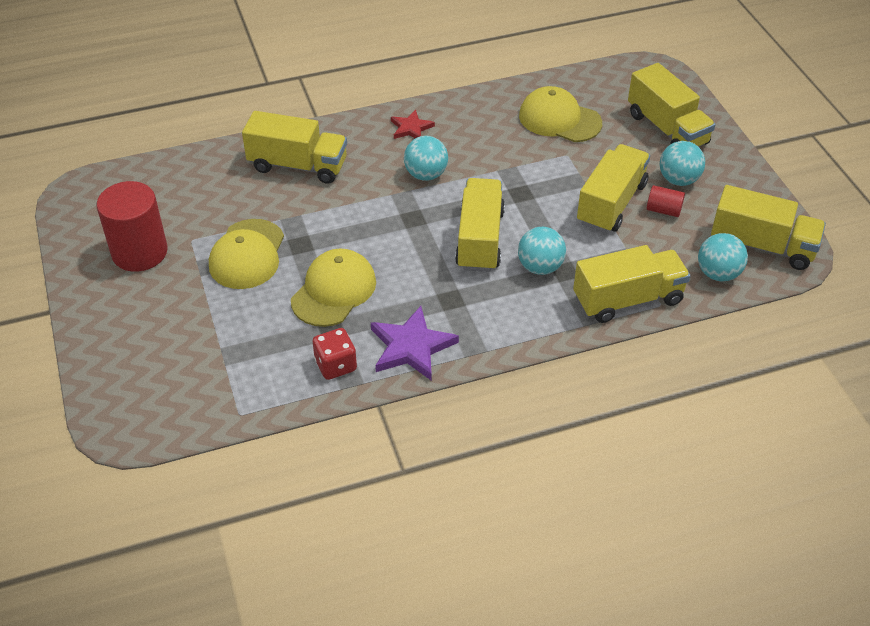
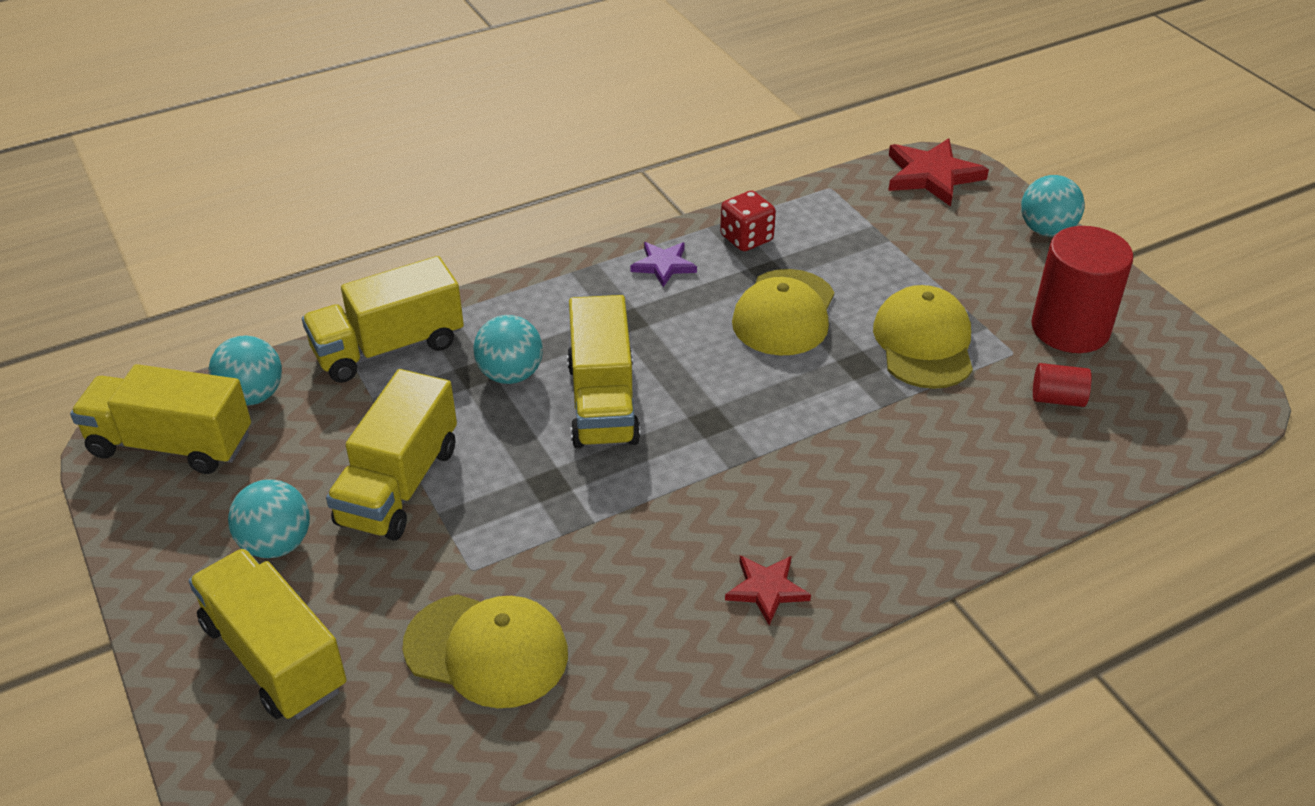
camera: 170 degrees right, 5 degrees down
(141, 416) = (932, 175): none -> red star
(298, 165) = (929, 487): yellow truck -> none
(411, 347) = (663, 265): purple star -> purple star, size x0.60
(426, 175) = (712, 498): turquoise ball -> turquoise ball (1046, 230)
(663, 210) = (314, 484): red cylinder -> red cylinder (1057, 399)

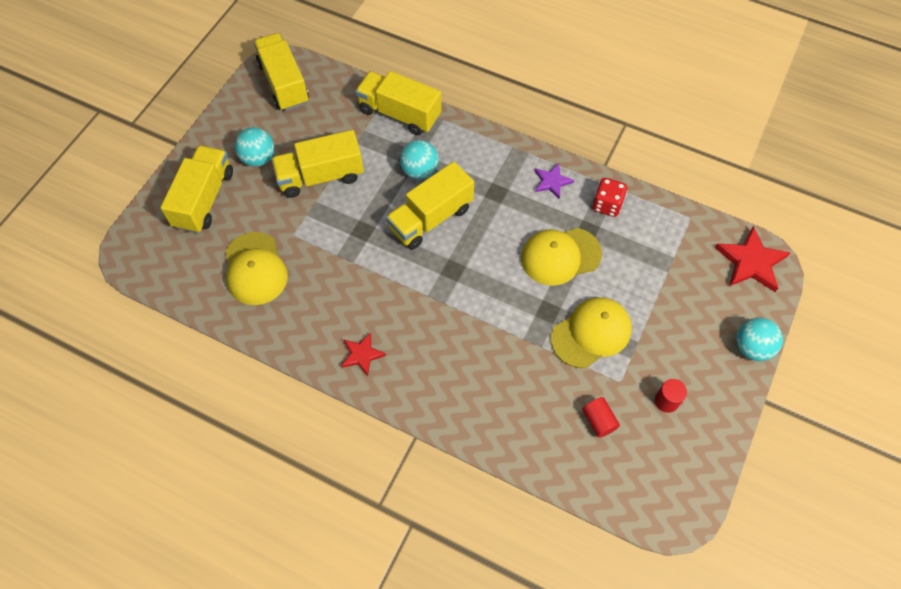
camera: 55 degrees right, 20 degrees up
(252, 396) = (331, 88): turquoise ball -> none
(1070, 329) = (666, 401): red cylinder -> red cylinder, size x0.47

